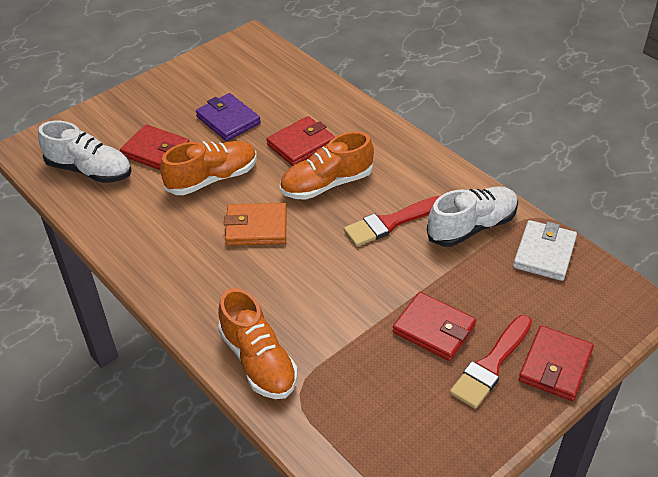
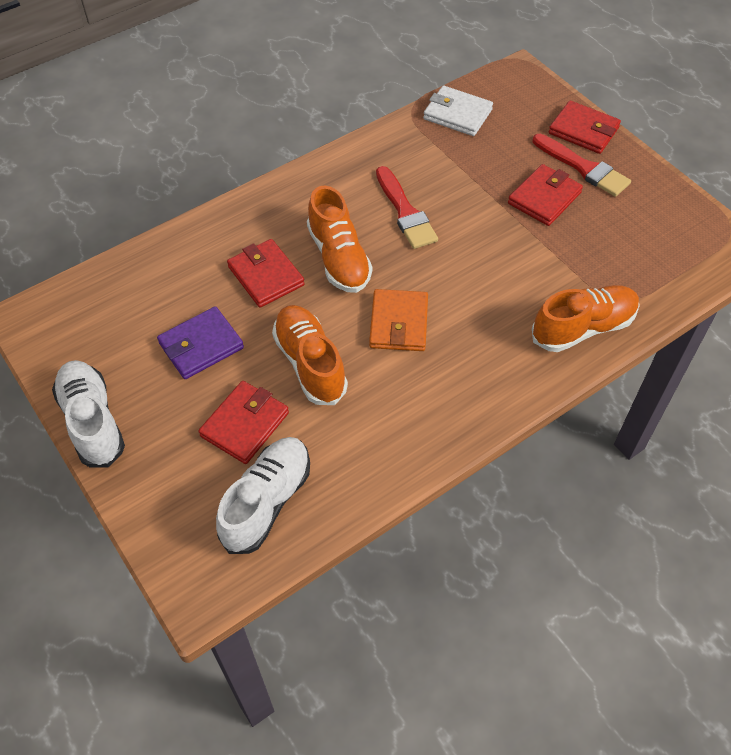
camera: 85 degrees left, 10 degrees up
(472, 227) = (418, 155): white shoe -> white shoe (92, 421)

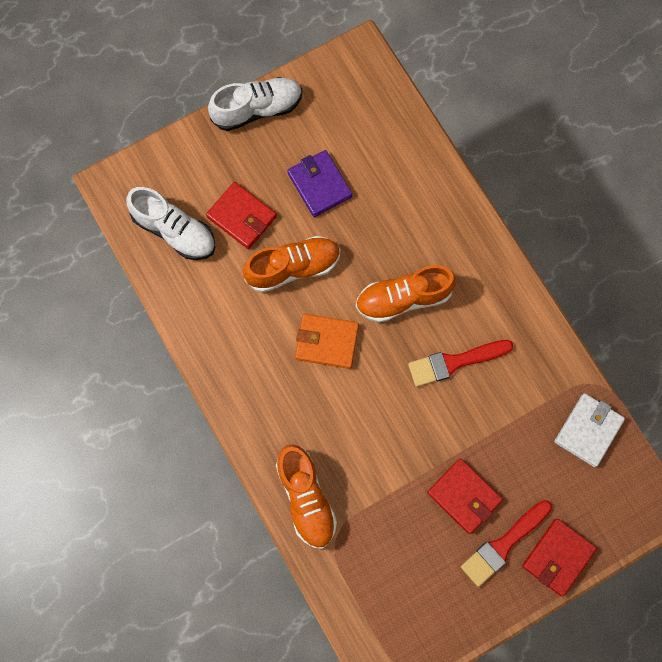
camera: 95 degrees right, 20 degrees up
(266, 276) = (388, 236): red wallet -> none

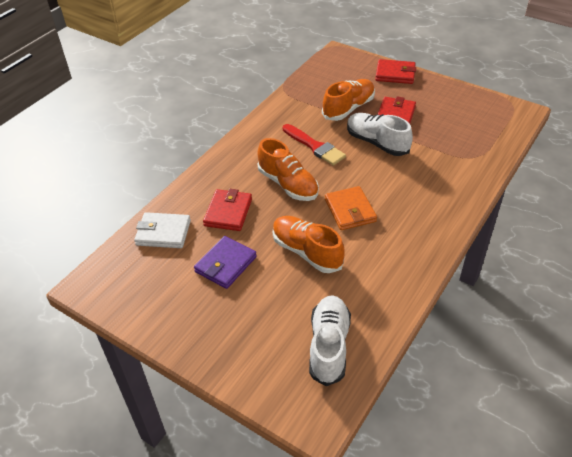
camera: 115 degrees left, 30 degrees down
(242, 217) = (285, 303): red wallet -> red wallet (228, 212)
(257, 109) = (174, 337): white shoe -> white shoe (377, 143)
(306, 498) = (463, 179): orange shoe -> orange shoe (348, 108)
(503, 544) = (407, 93): red brush -> none
(588, 430) = (314, 84): white wallet -> white wallet (163, 233)

